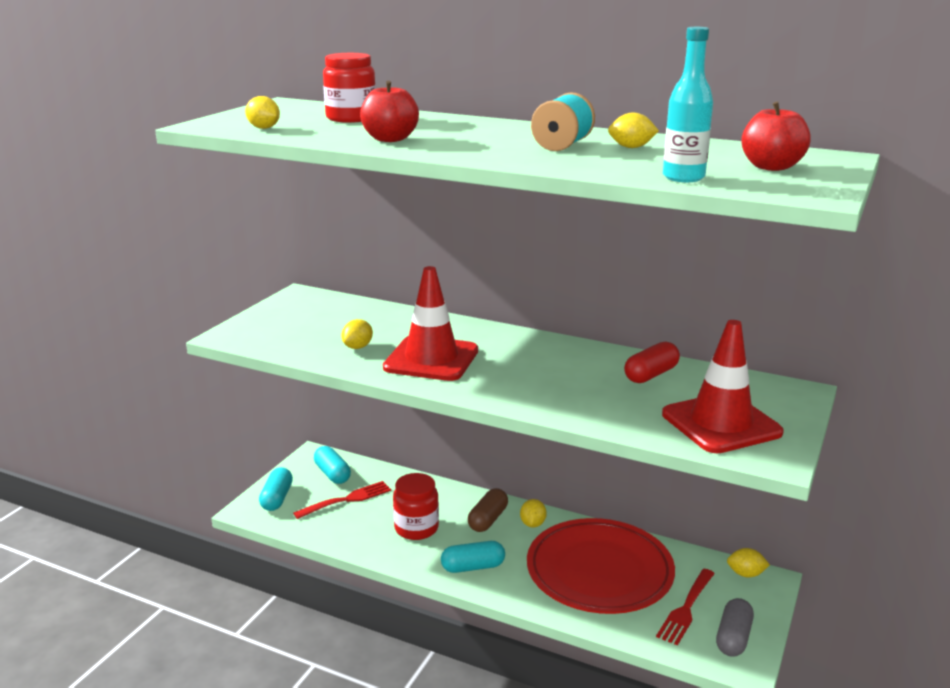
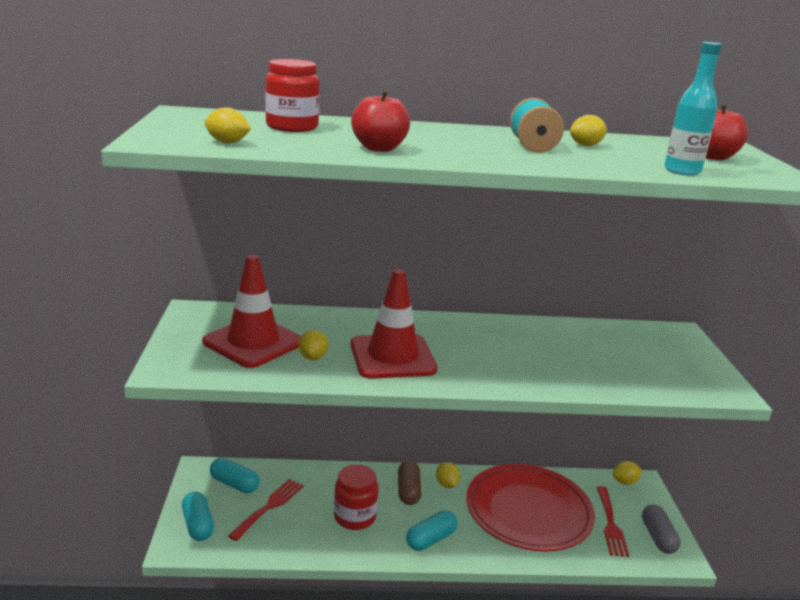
camera: 30 degrees left, 0 degrees up
(651, 375) = (574, 337): red capsule -> none
(721, 423) = (665, 370): red traffic cone -> red traffic cone (253, 342)

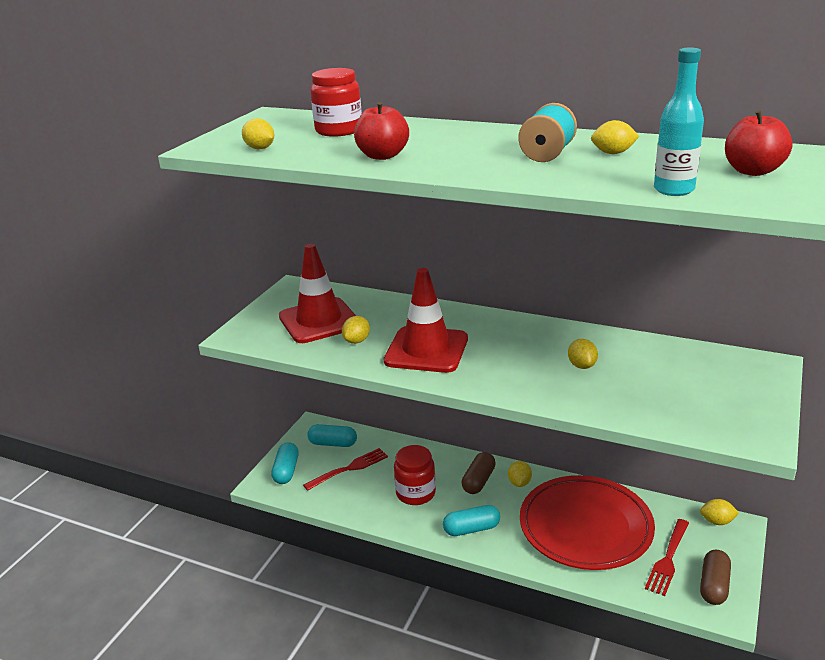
camera: 30 degrees right, 5 degrees up
(234, 484) = (333, 443): turquoise capsule -> turquoise capsule turned 45 degrees counterclockwise
(544, 352) = (582, 365): none -> yellow lemon
(658, 537) = (714, 586): grey capsule -> brown capsule

